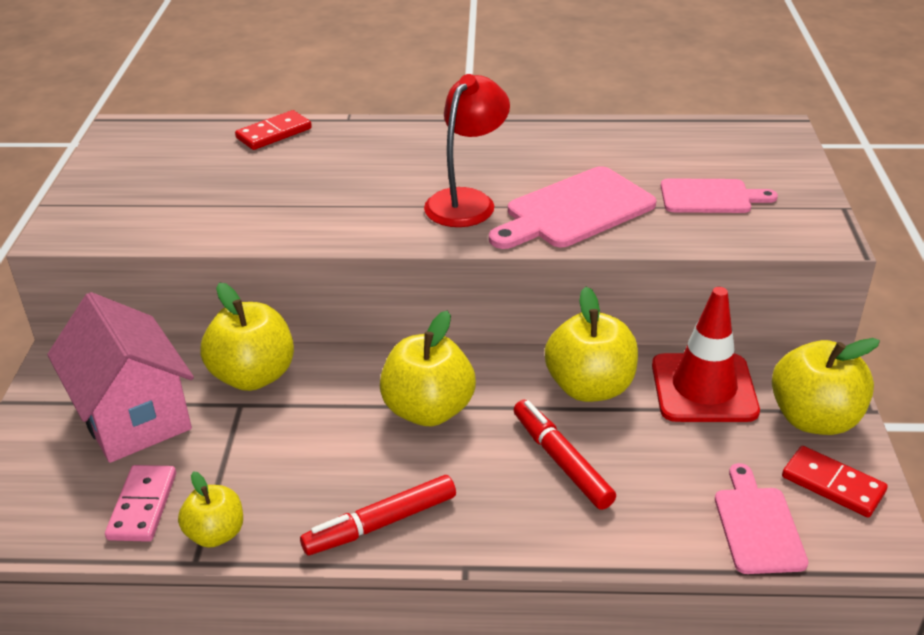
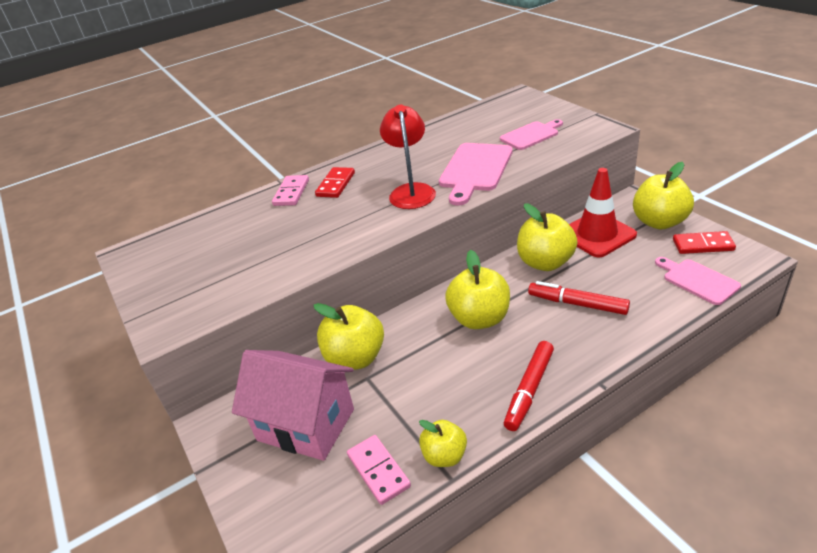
camera: 30 degrees left, 0 degrees up
(274, 133) = (242, 209): red domino -> red domino (335, 184)
(343, 137) = (291, 192): none -> pink domino

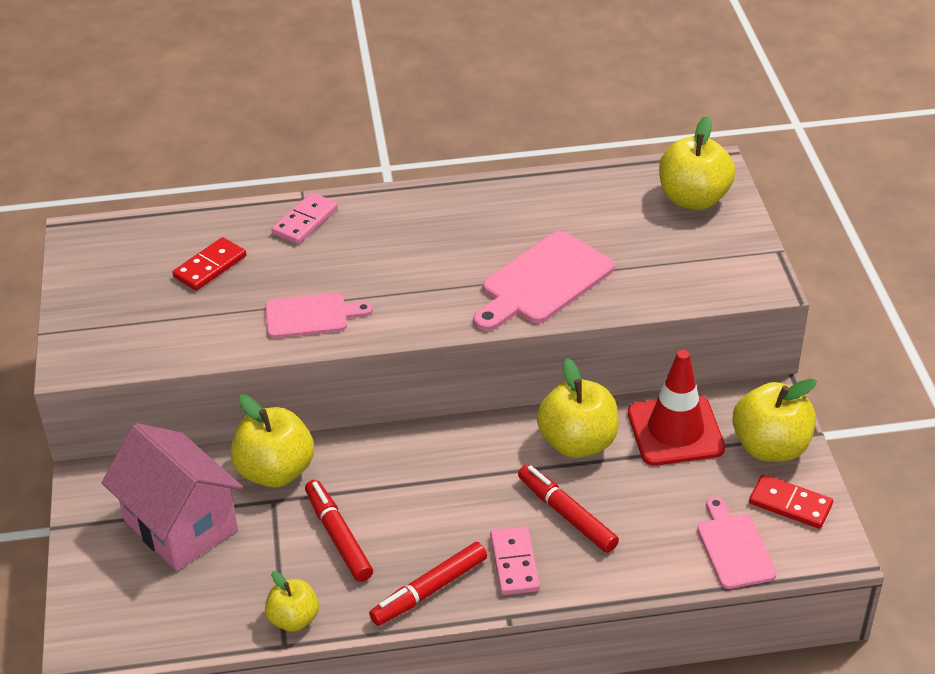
camera: 20 degrees right, 5 degrees up
(335, 184) = (364, 231): red domino -> red domino (210, 267)
(378, 471) = (221, 604): pink domino -> pink domino (514, 563)
(411, 191) = (443, 282): red lamp -> none
(434, 382) = (338, 537): none -> red marker
(479, 319) = (442, 483): yellow apple -> yellow apple (693, 199)
(531, 135) = (661, 252): pink cutting board -> pink cutting board (311, 316)

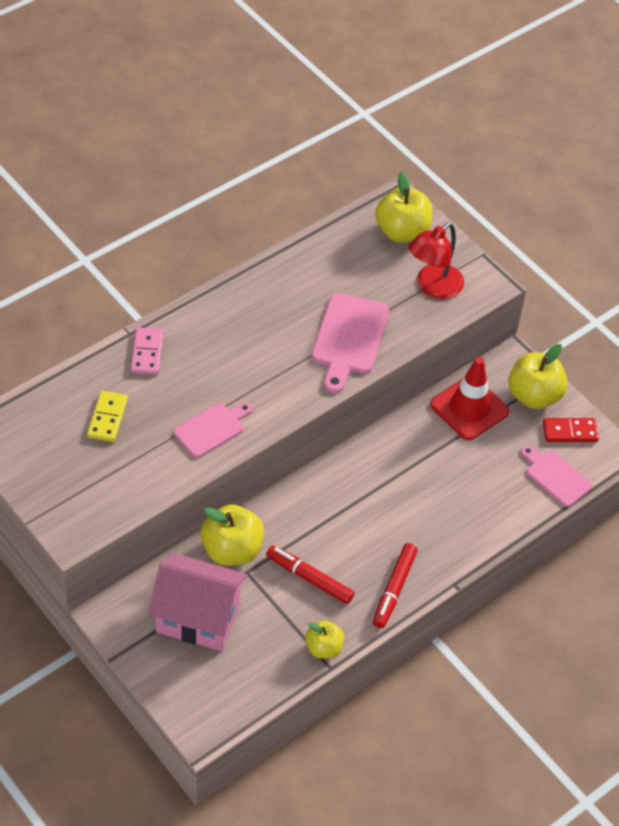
camera: 35 degrees left, 10 degrees up
(210, 267) = (107, 418): red domino -> yellow domino
(514, 563) = (433, 546): pink domino -> none
(567, 515) = (442, 498): red marker -> none
(577, 443) = (414, 443): yellow apple -> none
(688, 264) = (433, 287): none -> red lamp

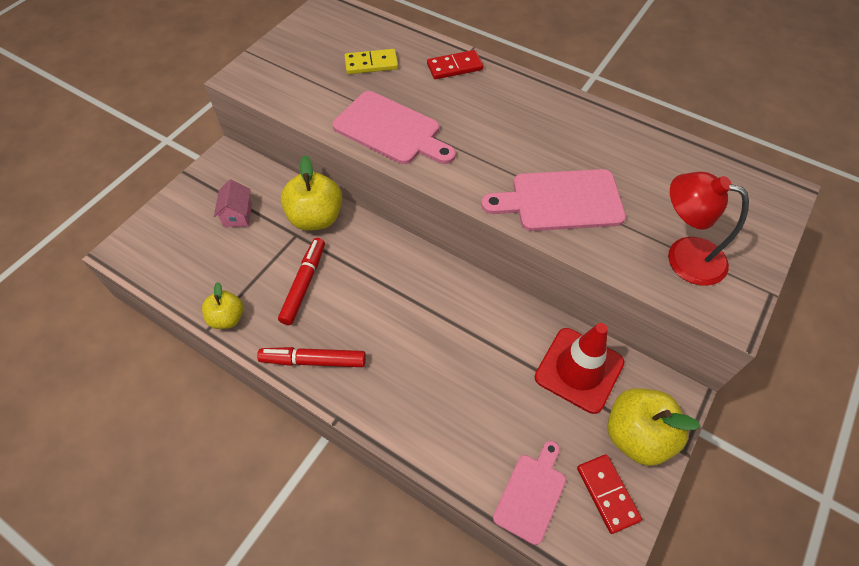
camera: 75 degrees right, 5 degrees up
(147, 353) = (454, 67): pink domino -> red domino
(198, 618) = (238, 215): pink house -> pink house, size x0.47
(211, 428) = (391, 130): pink cutting board -> pink cutting board, size x1.55
(402, 232) = (740, 207): yellow apple -> none

